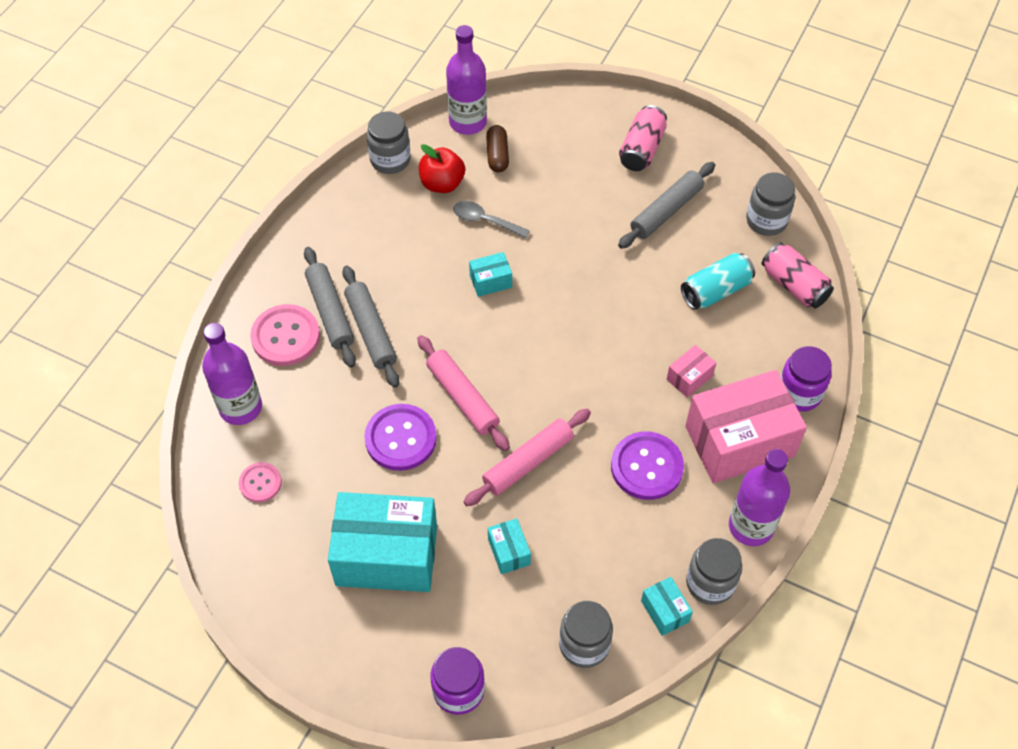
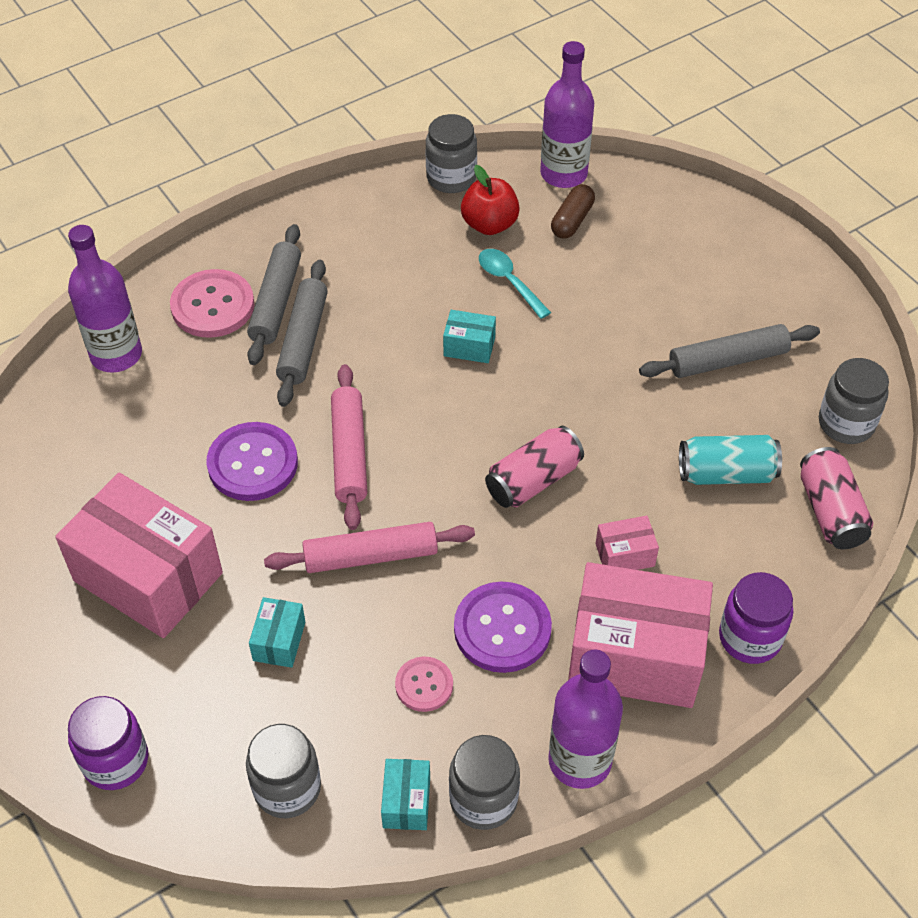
camera: 30 degrees right, 5 degrees down
(260, 483) = (78, 438): pink button -> pink button (424, 685)
(386, 555) = (148, 577): turquoise box -> pink box
(485, 220) = (509, 281): grey spoon -> turquoise spoon
(641, 149) = (745, 281): pink can -> pink can (533, 480)

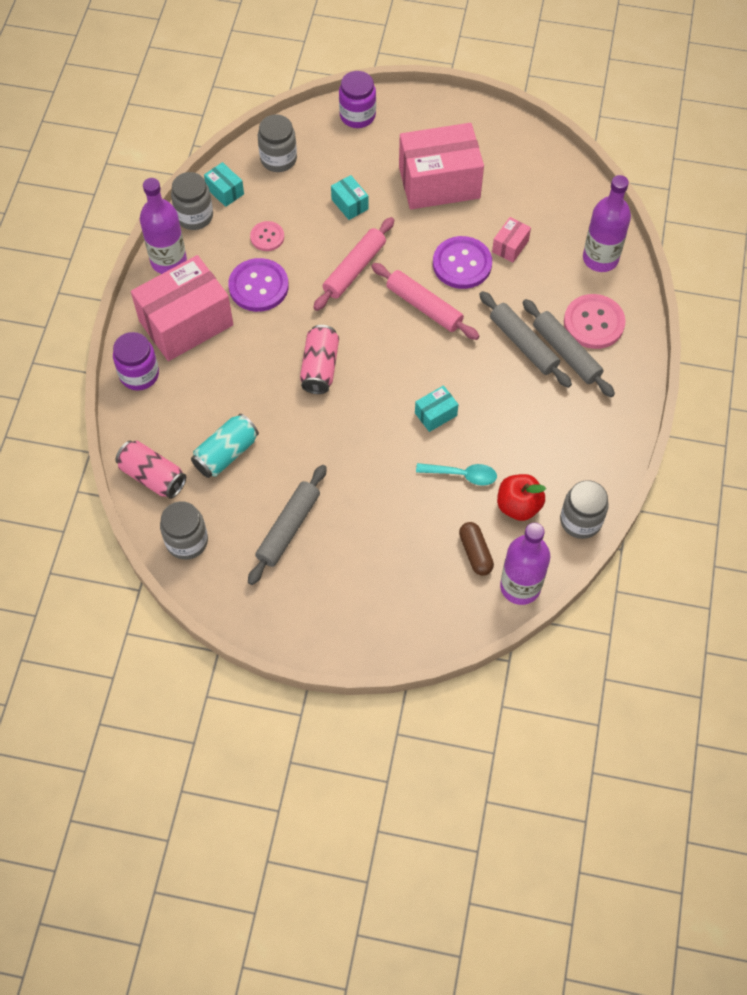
camera: 135 degrees right, 10 degrees up
(625, 555) = (236, 366): pink box -> pink box (510, 246)

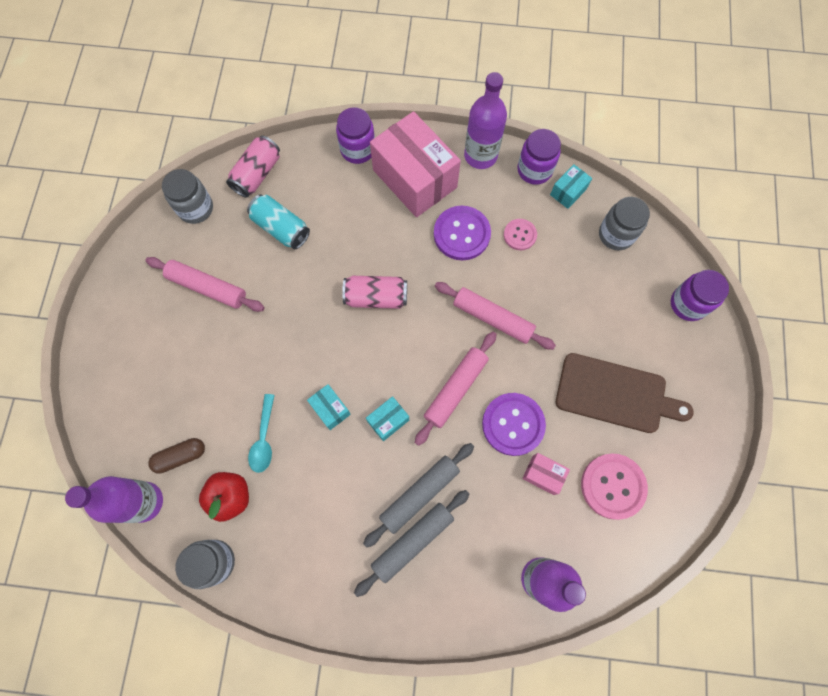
camera: 85 degrees right, 10 degrees up
(194, 216) = (534, 170): grey jar -> purple jar
(288, 528) = (207, 287): grey rolling pin -> pink rolling pin
(349, 204) = (571, 307): turquoise box -> turquoise box (388, 420)
(439, 182) = (615, 394): pink box -> brown cutting board
(593, 323) = (454, 572): pink button -> pink button (613, 486)

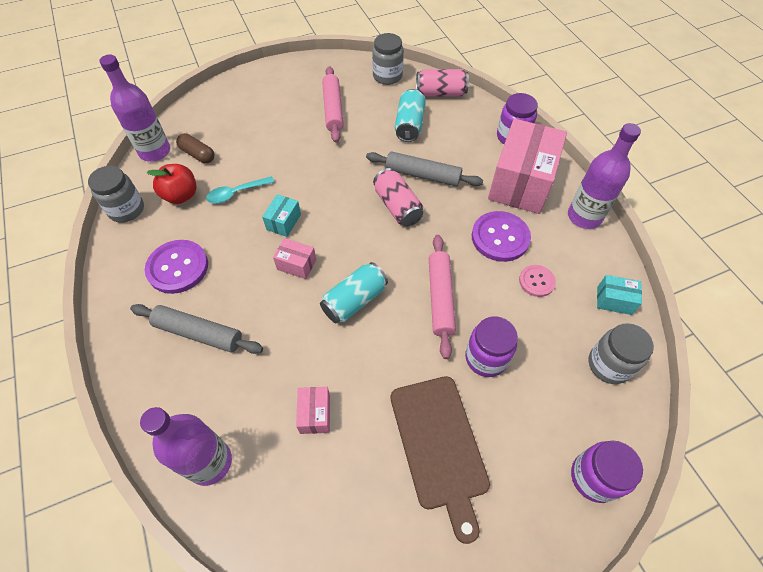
camera: 60 degrees right, 15 degrees down
(388, 420) = (296, 264): turquoise box -> pink box
(419, 494) = (243, 318): grey rolling pin -> grey rolling pin (423, 175)
(455, 389) = (354, 300): pink rolling pin -> turquoise can
(513, 424) = (350, 363): purple button -> purple button (178, 267)
(534, 170) = (609, 263): purple jar -> purple jar (486, 358)
(613, 486) = (339, 490): pink button -> none

